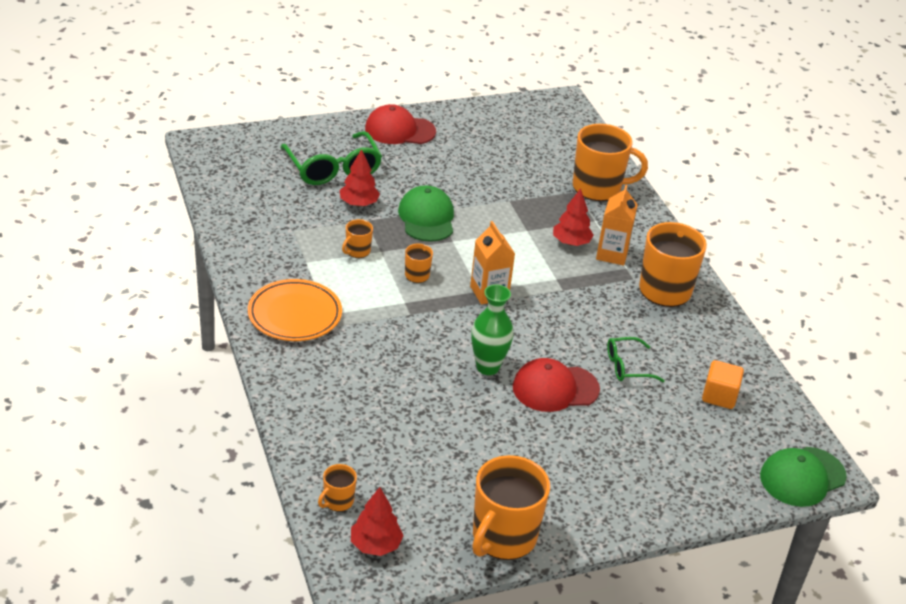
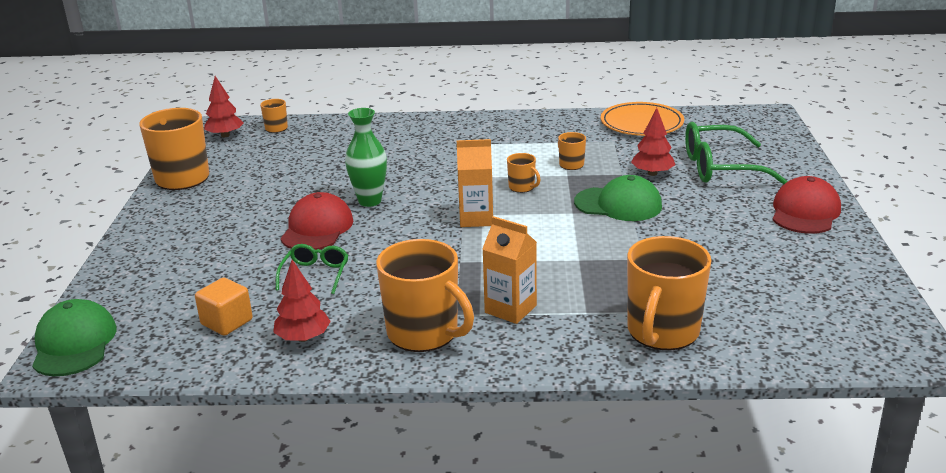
camera: 115 degrees right, 10 degrees down
(295, 314) = (491, 132): orange plate -> orange plate (641, 123)
(571, 242) = (545, 284): red tree -> red tree (303, 338)

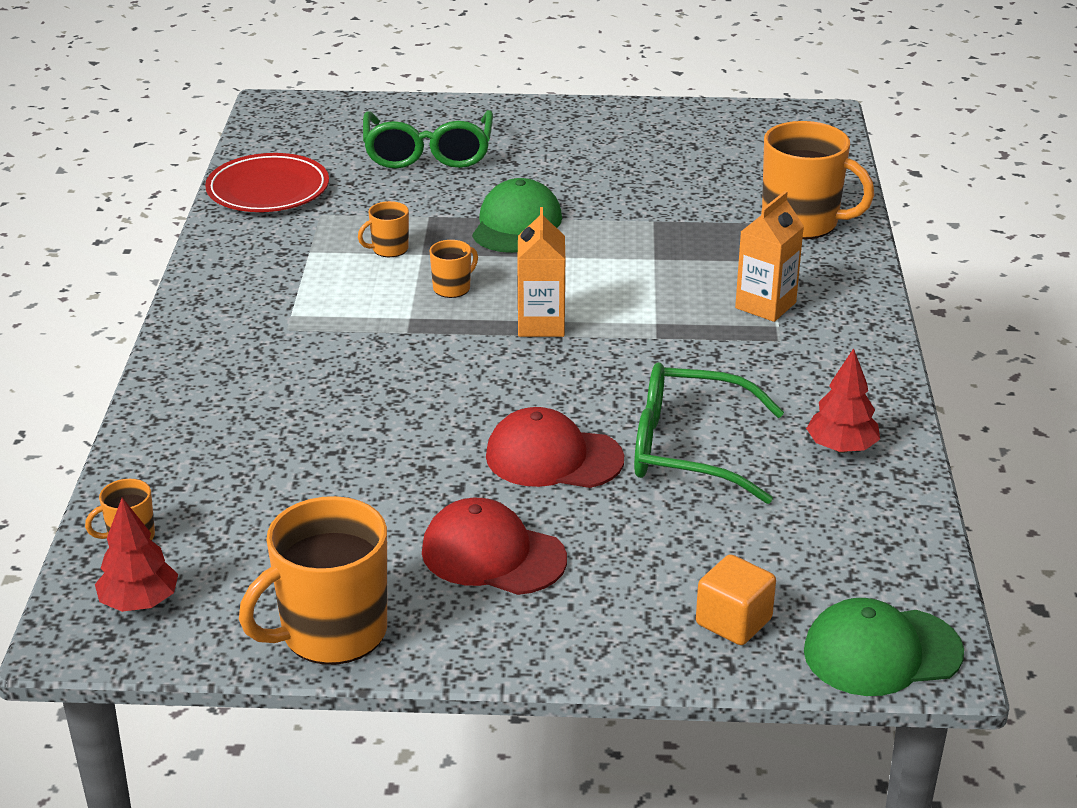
camera: 90 degrees left, 5 degrees up
(227, 322) = (813, 514): orange cube -> orange cube (733, 621)
(315, 274) = (687, 449): green glasses -> green glasses, size x1.80
(370, 201) = (471, 414): green vase -> none
(424, 333) = (820, 361): orange mug -> none
(641, 123) = (268, 189): orange plate -> red plate
(652, 173) = (433, 196): red tree -> none
(805, 212) = (554, 122): red cap -> red cap (493, 555)

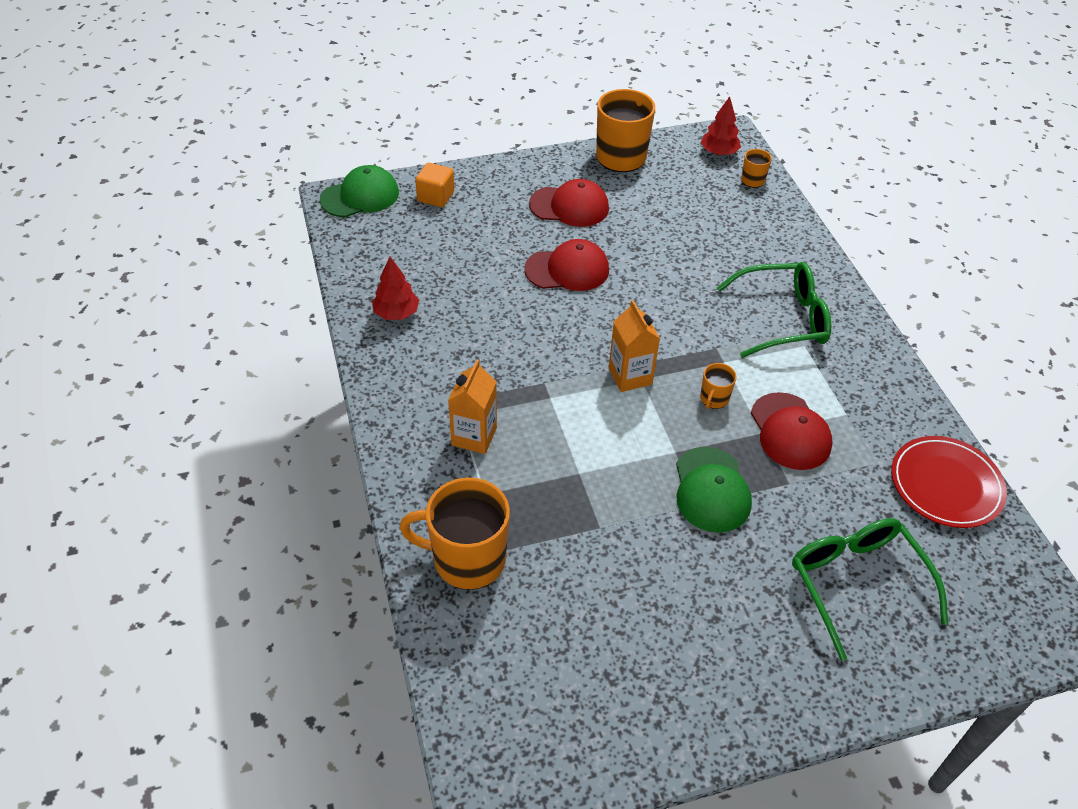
camera: 160 degrees right, 15 degrees up
(389, 249) = (790, 431): orange mug -> red cap
(687, 449) = (491, 292): green glasses -> green glasses (783, 319)

